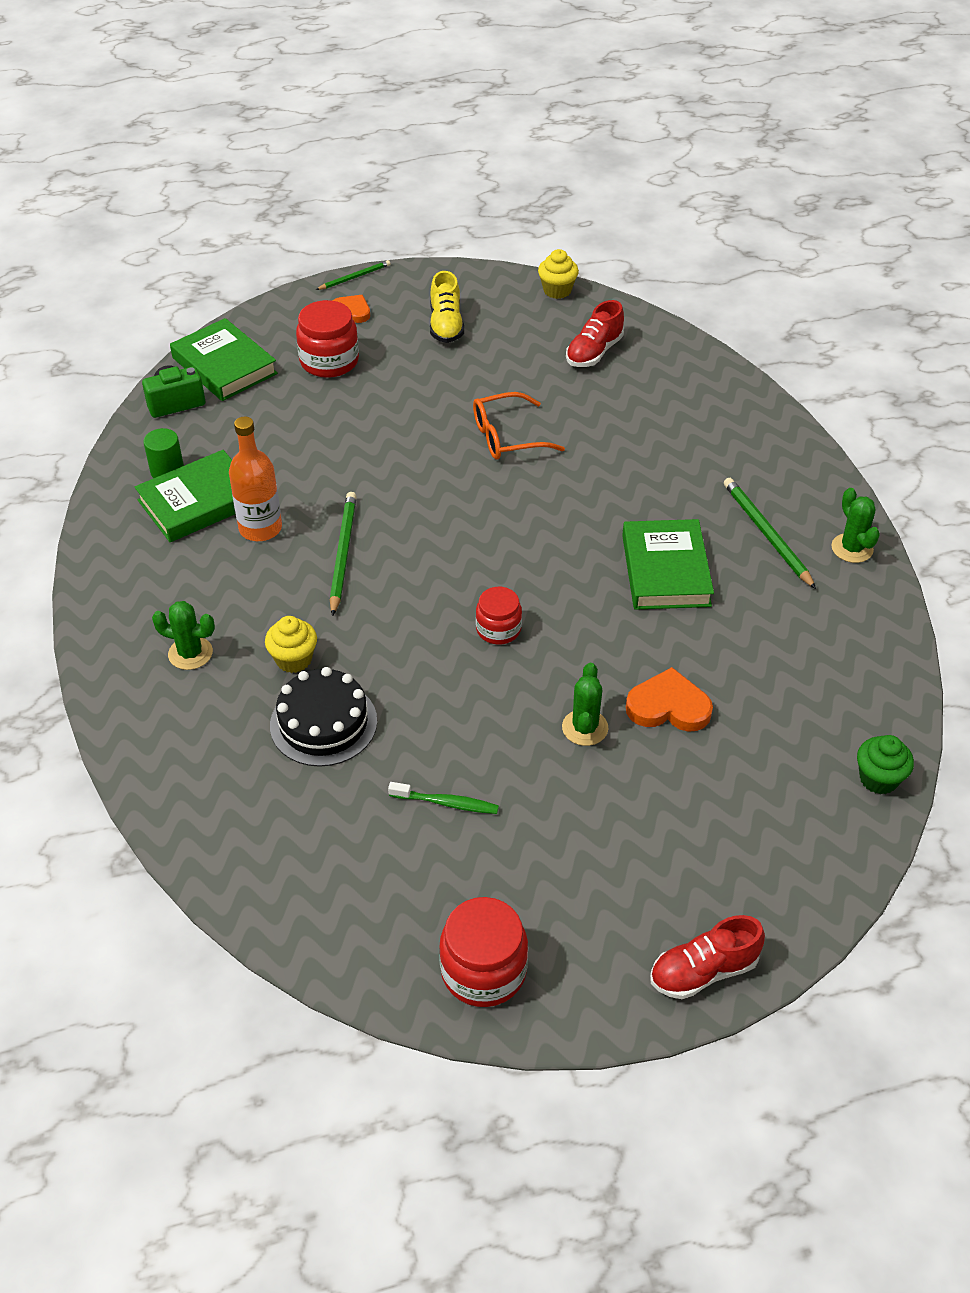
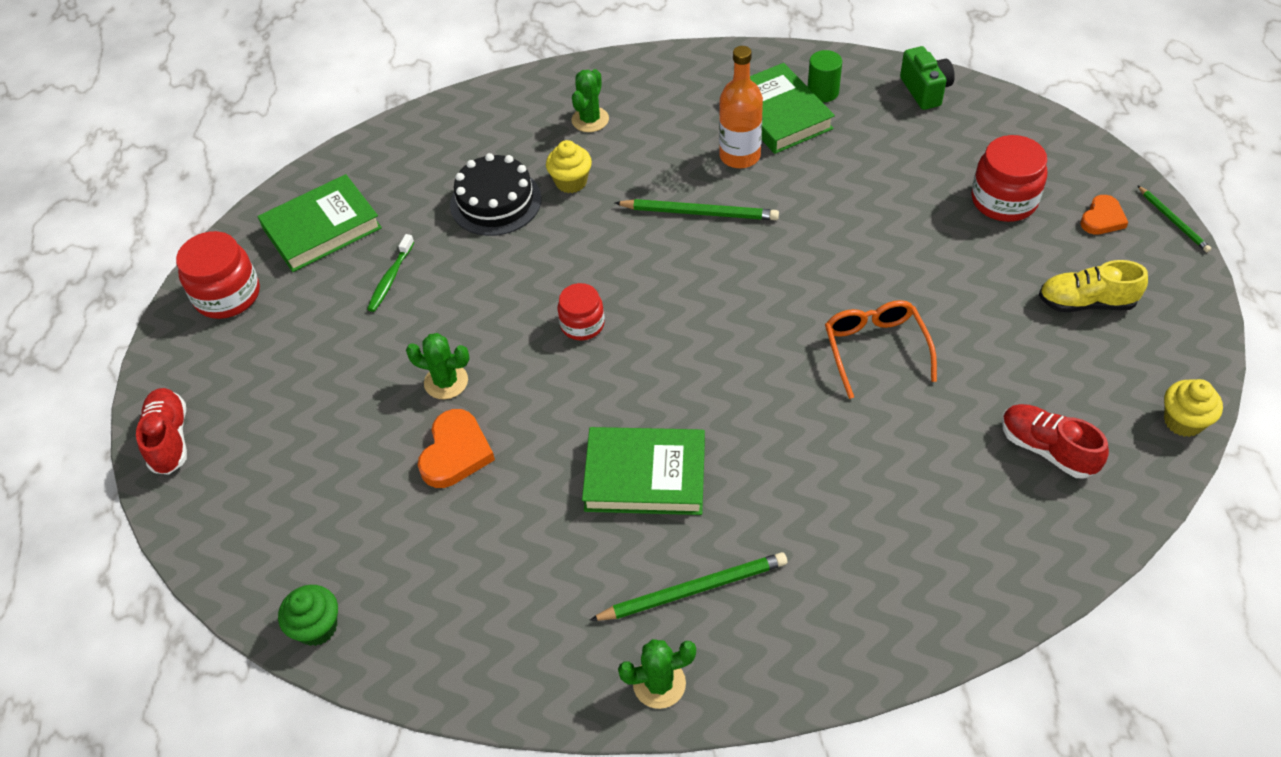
camera: 100 degrees right, 5 degrees up
(224, 366) = (988, 121): green book -> green book (322, 228)

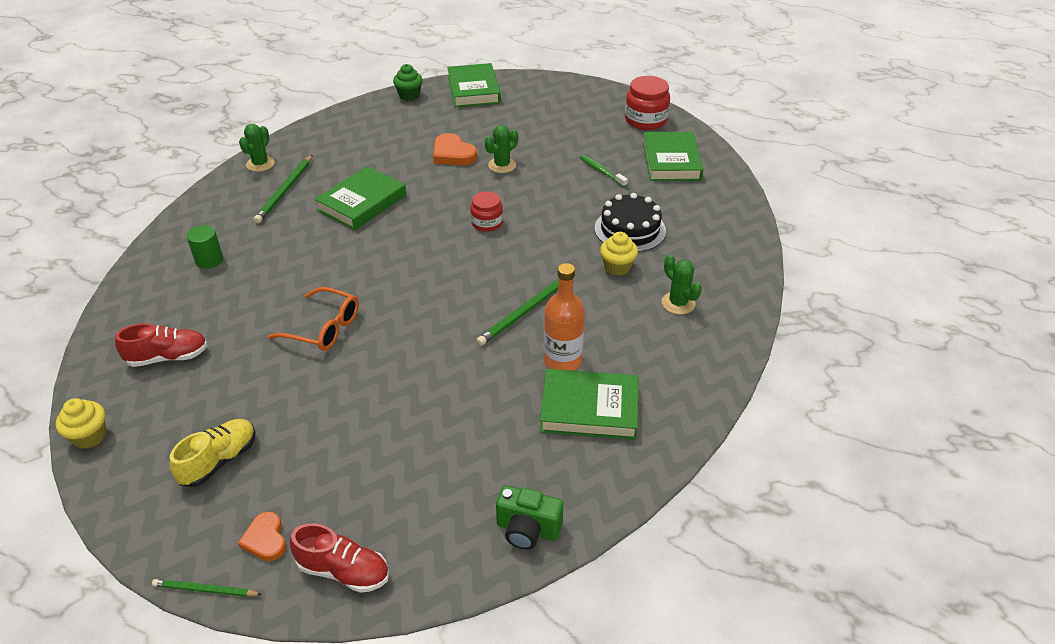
camera: 120 degrees right, 10 degrees down
(169, 439) = (560, 86): red shoe -> red shoe (343, 571)
(246, 546) = (473, 90): none -> green book
(823, 92) = (591, 454): green cylinder -> green cylinder (209, 260)
(1004, 200) = (354, 487): red jar -> none

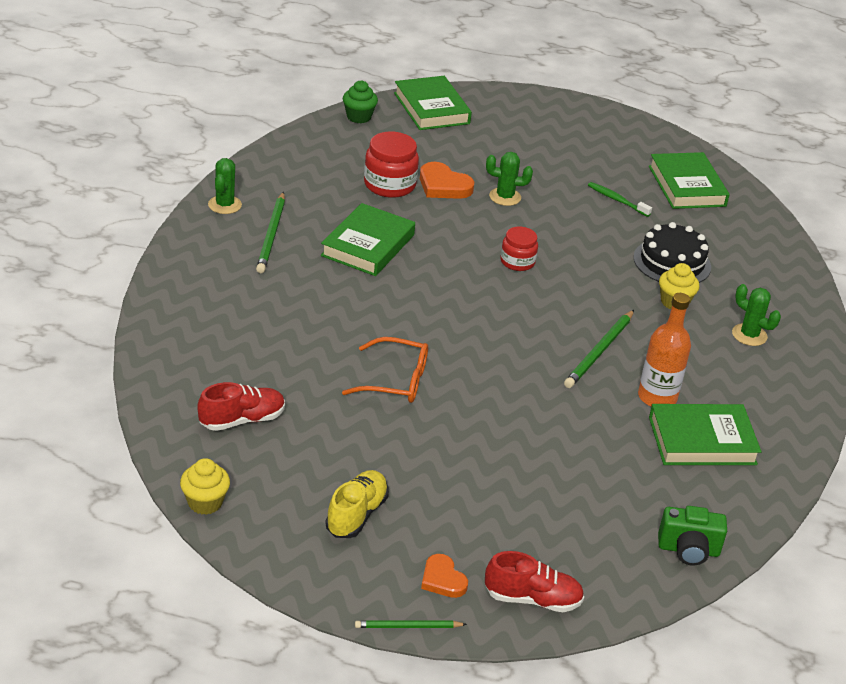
camera: 15 degrees left, 5 degrees down
(209, 260) = (228, 316): green cylinder -> none
(502, 165) = (505, 197): green cactus -> green cactus turned 60 degrees clockwise
(645, 120) = (641, 140): red jar -> red jar (389, 185)

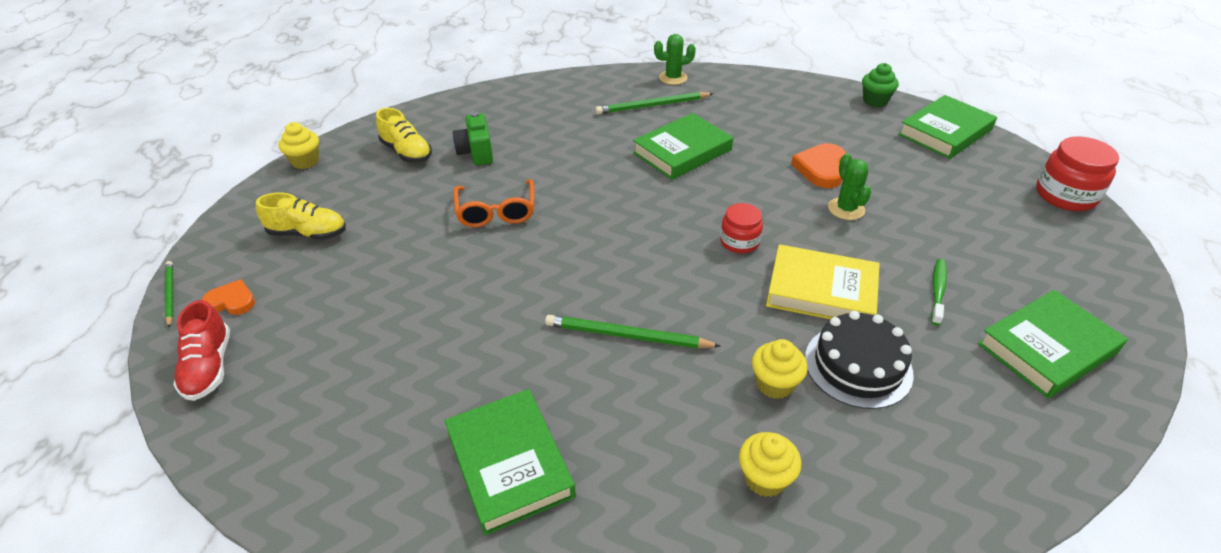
camera: 75 degrees right, 5 degrees up
(242, 420) = (407, 152): red shoe -> yellow shoe
(367, 245) = (682, 151): green book -> green book turned 45 degrees counterclockwise
(389, 185) = (787, 140): red jar -> red jar (1065, 195)
(442, 579) = (232, 301): orange heart -> orange heart turned 60 degrees clockwise
(593, 247) = (821, 291): none -> yellow book
(657, 397) = (572, 403): orange bottle -> none
(688, 550) = (301, 486): green camera -> green camera (476, 153)
(749, 335) = (765, 478): green cactus -> yellow cupcake

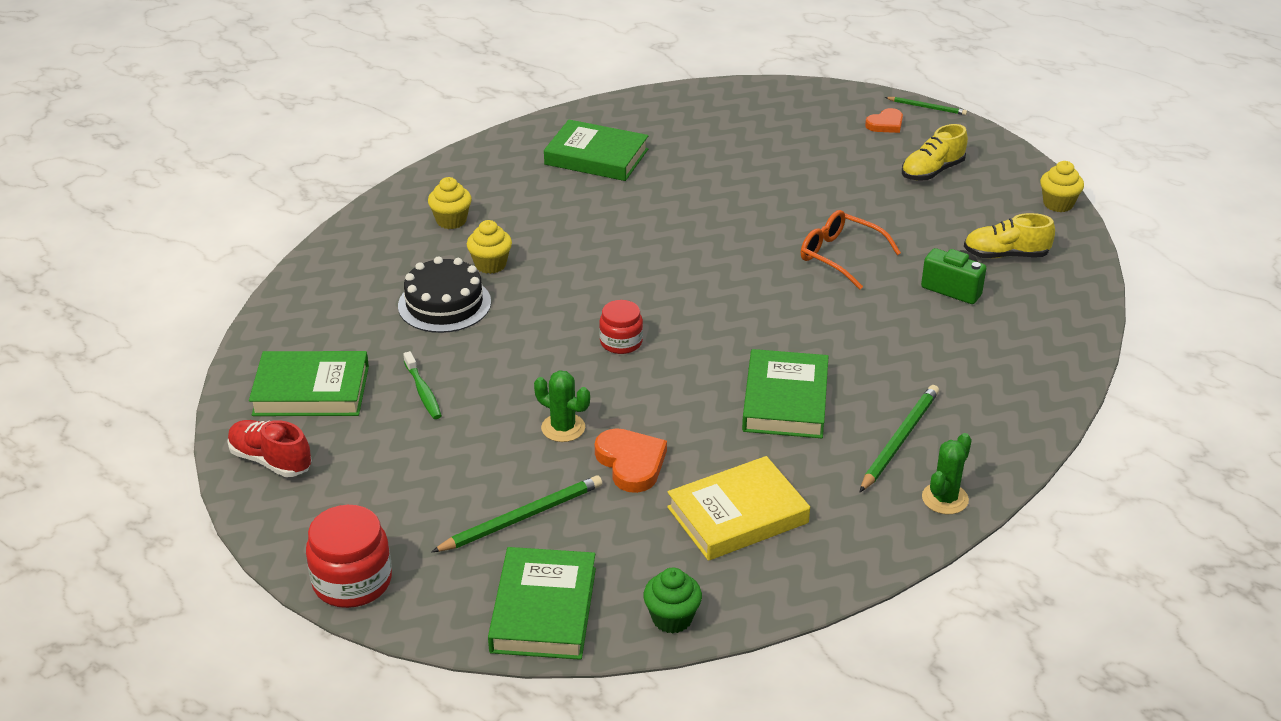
camera: 135 degrees right, 5 degrees down
(209, 367) = (825, 102): red shoe -> red shoe (271, 460)
(627, 336) = (617, 238): green pencil -> green pencil (522, 517)
(821, 291) = (515, 340): yellow book -> yellow book (737, 515)
(1046, 348) = (311, 391): green book -> green book turned 75 degrees clockwise

